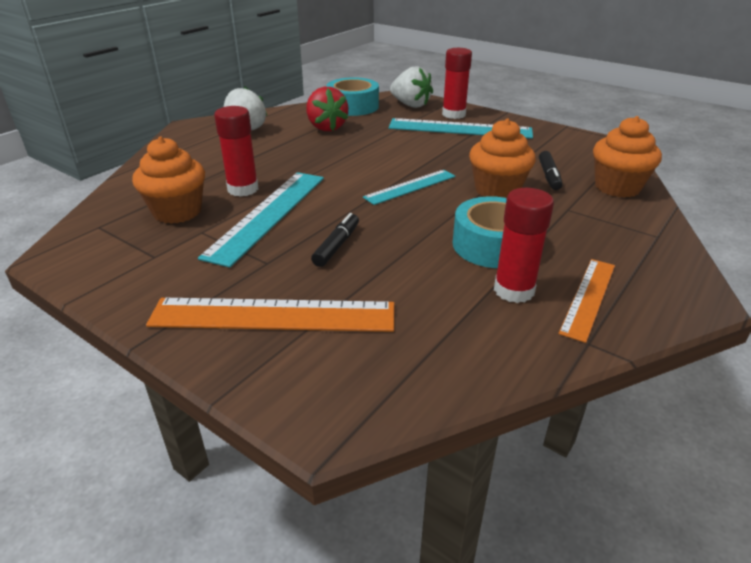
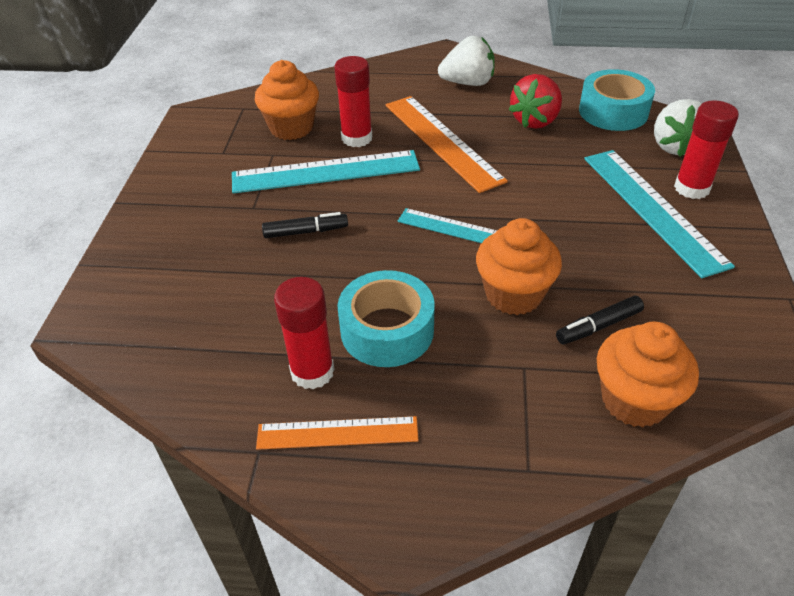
camera: 60 degrees right, 10 degrees up
(273, 315) = (185, 244): orange ruler -> orange ruler (442, 141)

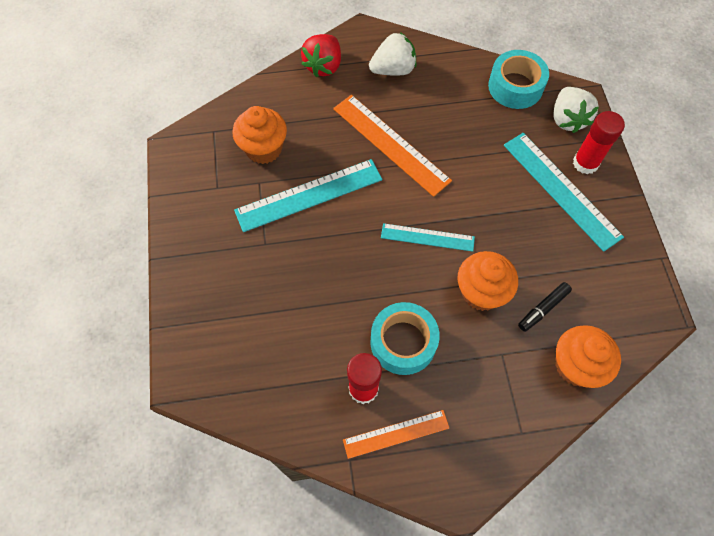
camera: 15 degrees left, 20 degrees up
(305, 232) = (314, 261): black marker -> none
(357, 138) = (321, 152): red glue stick -> none
(535, 121) = (457, 107): red strawberry -> red strawberry (324, 66)

